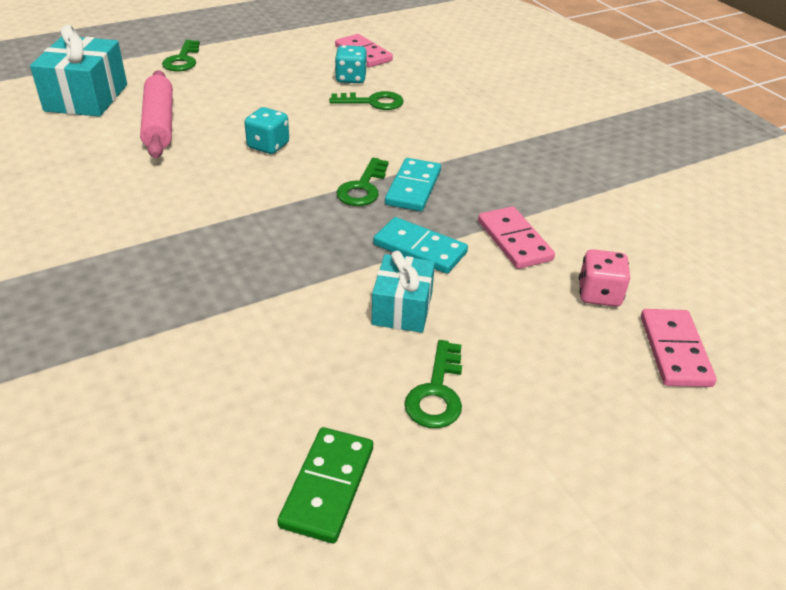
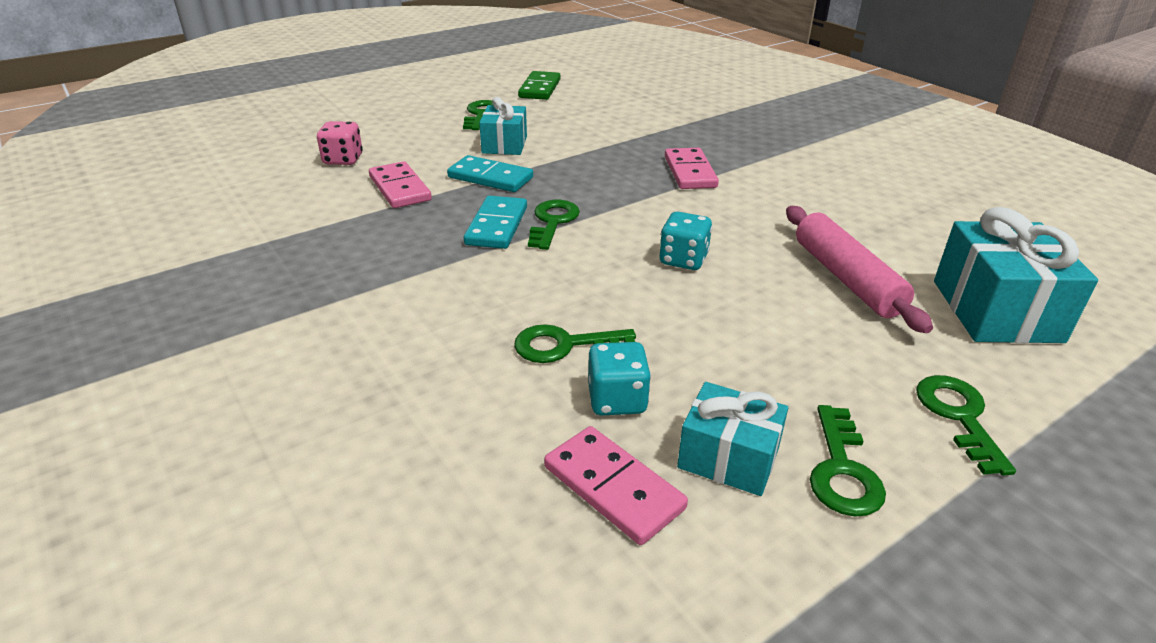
camera: 175 degrees right, 5 degrees down
(259, 50) = (842, 471): none -> green key
(307, 57) = (728, 458): none -> turquoise gift
(674, 350) = (308, 136): pink domino -> pink domino (690, 172)

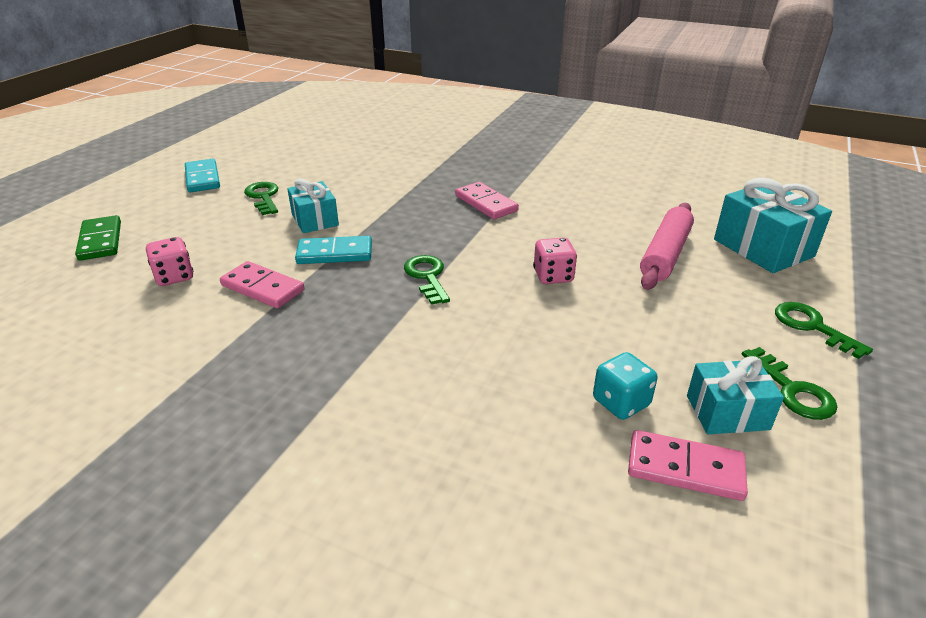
camera: 30 degrees left, 0 degrees up
(496, 226) = (386, 295): turquoise domino -> turquoise domino (202, 178)
(539, 88) = (291, 160): green domino -> green domino (100, 241)
(564, 345) = (542, 376): green key -> none
(683, 260) = (553, 276): turquoise dice -> pink dice
(846, 278) = (665, 254): pink rolling pin -> pink rolling pin turned 75 degrees clockwise

